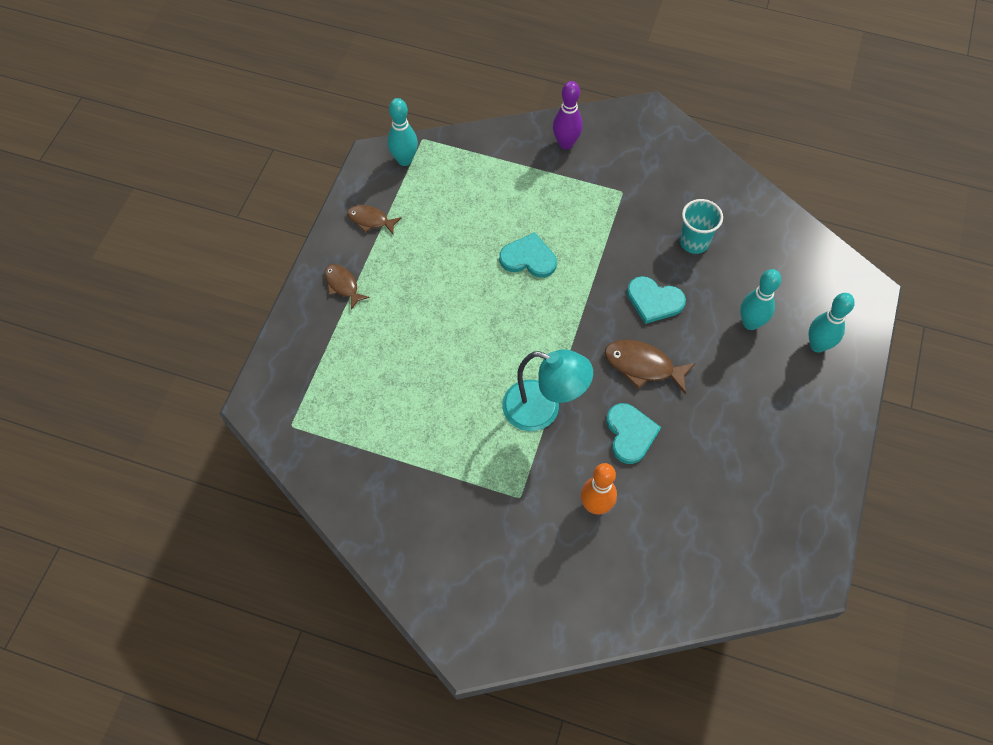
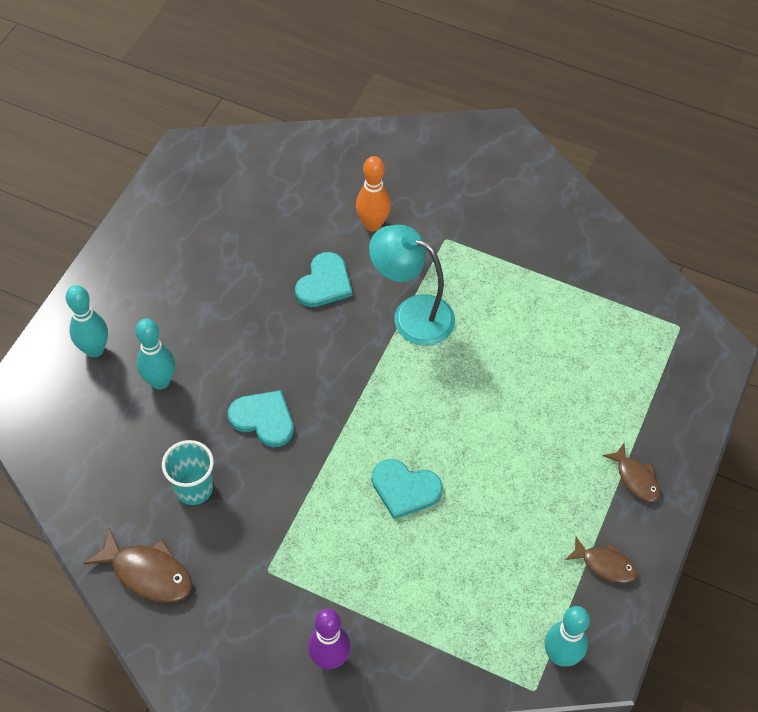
camera: 175 degrees left, 5 degrees down
(630, 434) = (324, 283): turquoise heart -> turquoise heart turned 150 degrees counterclockwise
(643, 366) = (294, 348): brown fish -> brown fish (147, 573)

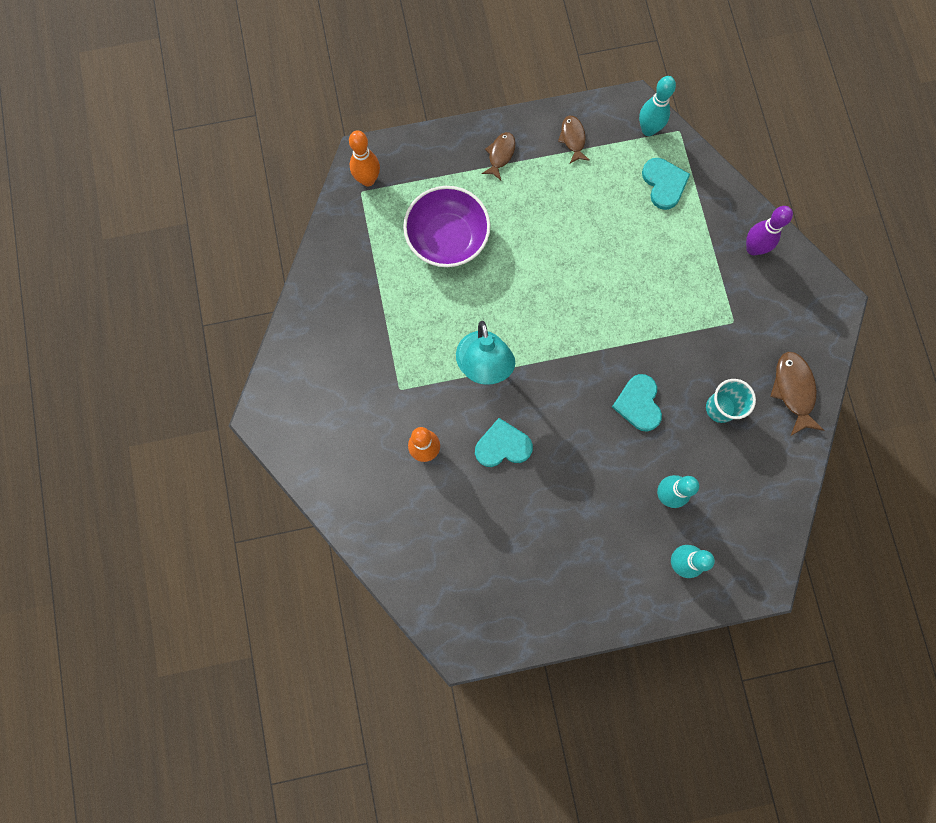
camera: 125 degrees left, 20 degrees up
(405, 489) = (616, 281): turquoise heart -> turquoise heart (664, 184)
(572, 369) = (447, 238): none -> purple bowl
(690, 340) = (368, 180): none -> orange bowling pin

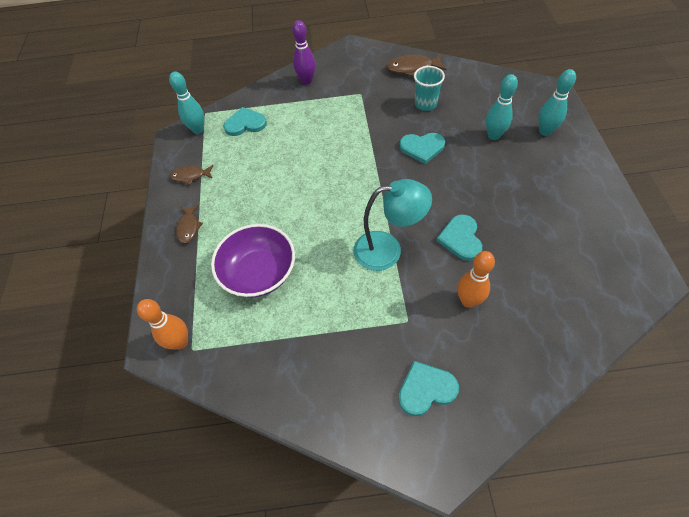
camera: 80 degrees left, 20 degrees down
(332, 407) = (426, 389): none -> turquoise heart
(500, 155) = (189, 227): brown fish -> brown fish turned 120 degrees counterclockwise

